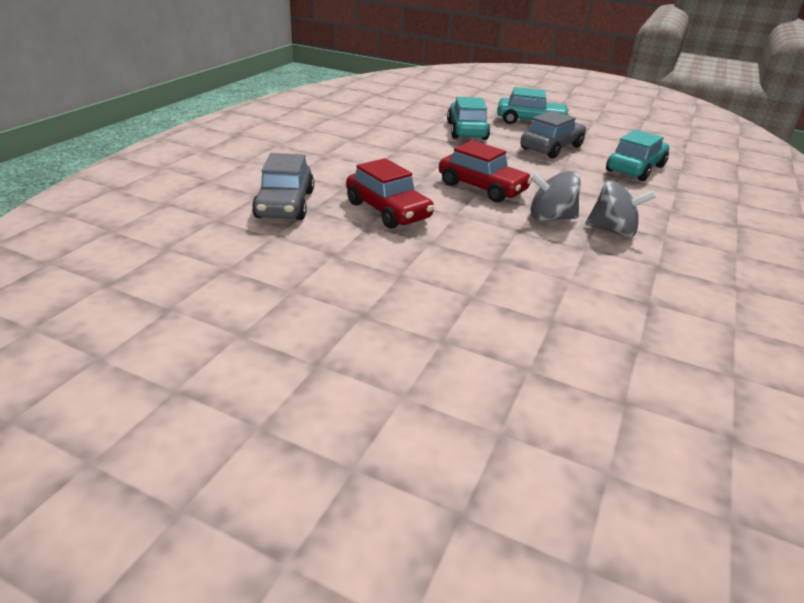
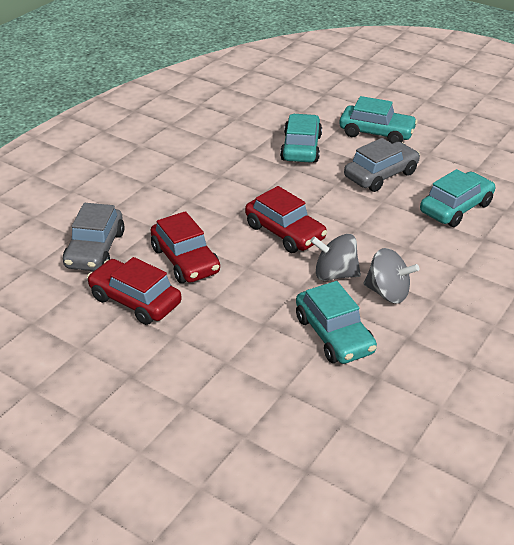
camera: 10 degrees right, 5 degrees up
(344, 245) = (135, 300): none -> red car
(579, 267) = (334, 335): none -> turquoise car

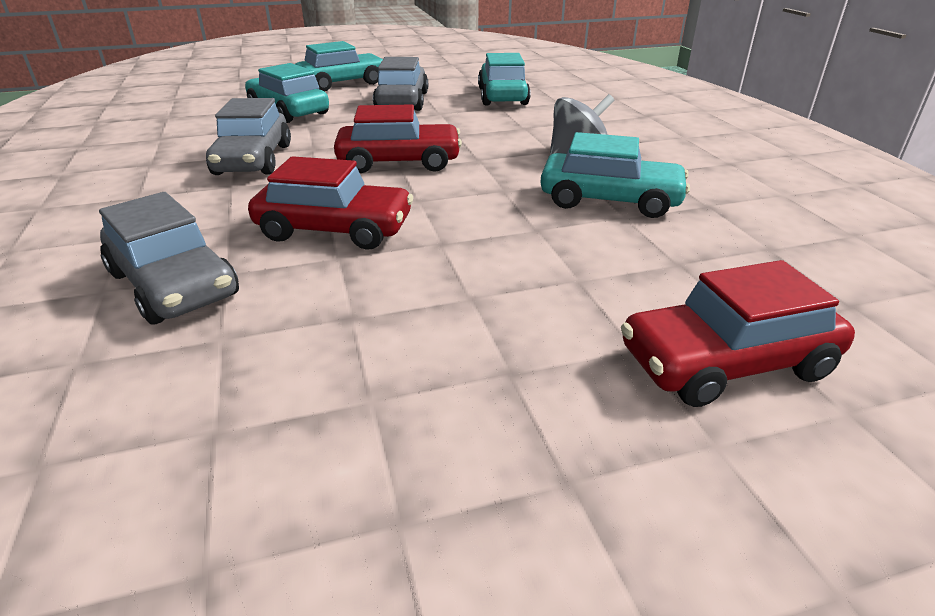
camera: 50 degrees left, 5 degrees down
(135, 300) = (346, 297): red car -> red car (726, 363)
(223, 185) = (253, 160): none -> grey car
(335, 274) = (511, 166): grey spinning top -> none

